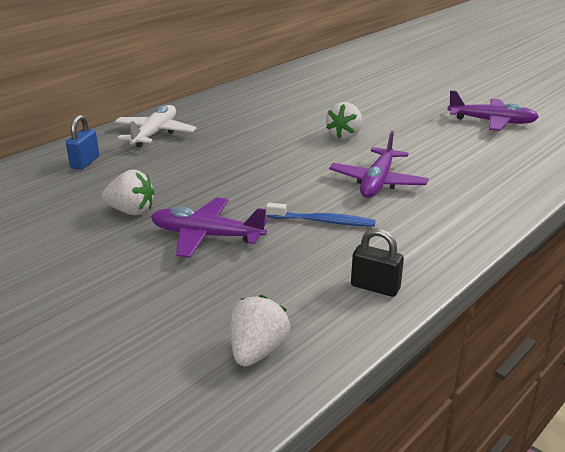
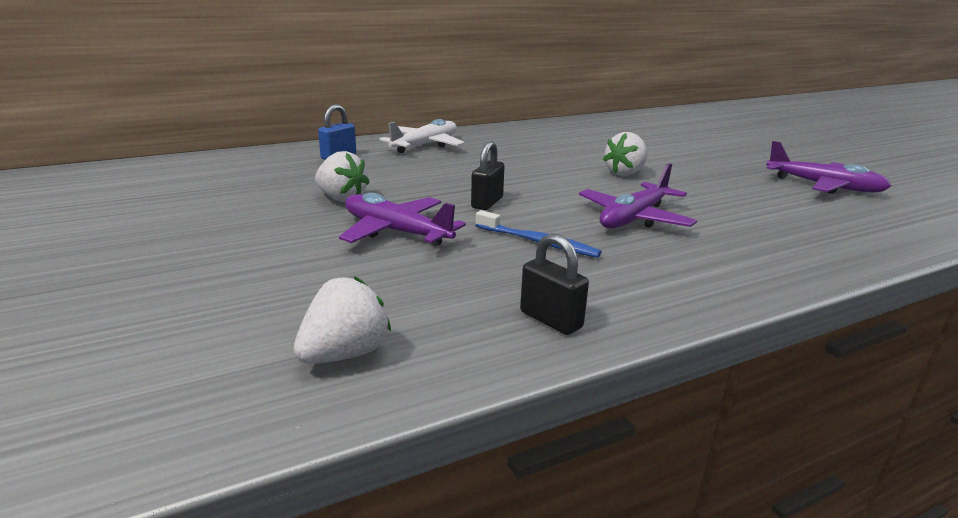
camera: 20 degrees right, 5 degrees down
(257, 190) = (487, 203): none -> black padlock

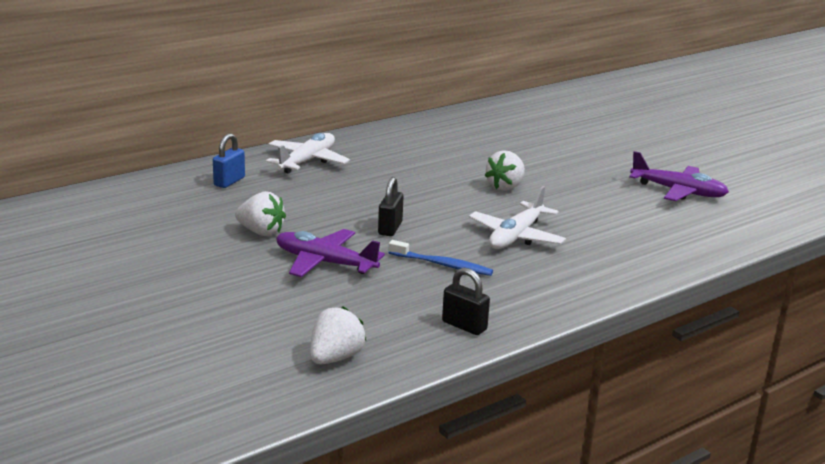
camera: 10 degrees left, 0 degrees up
(634, 218) = (516, 236): purple plane -> white plane

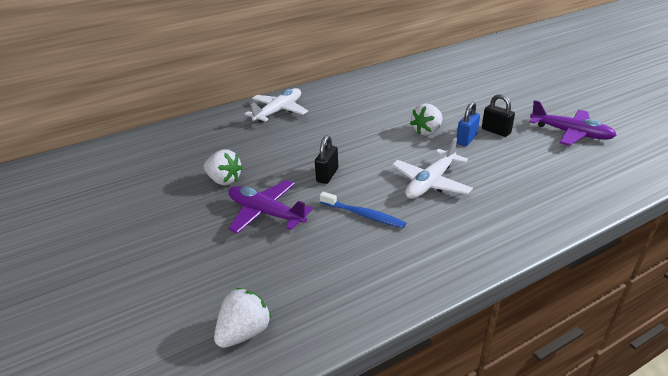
camera: 10 degrees right, 10 degrees up
(229, 181) = (216, 131): blue padlock -> blue padlock (466, 139)
(464, 326) = (372, 290): black padlock -> black padlock (496, 131)

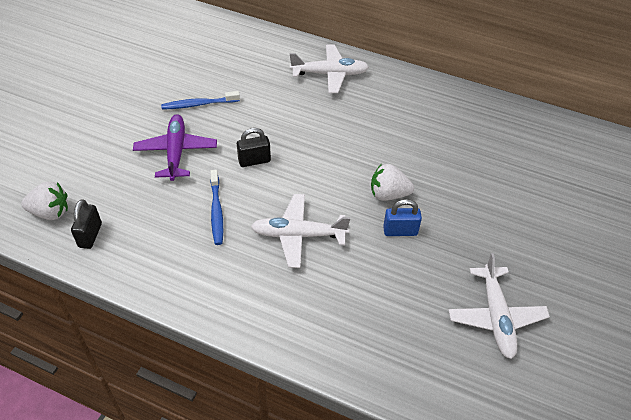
camera: 50 degrees right, 15 degrees up
(224, 180) = (198, 104): white strawberry -> blue toothbrush
(496, 131) = (439, 249): black padlock -> black padlock (90, 235)
(570, 133) = (496, 317): purple plane -> white plane

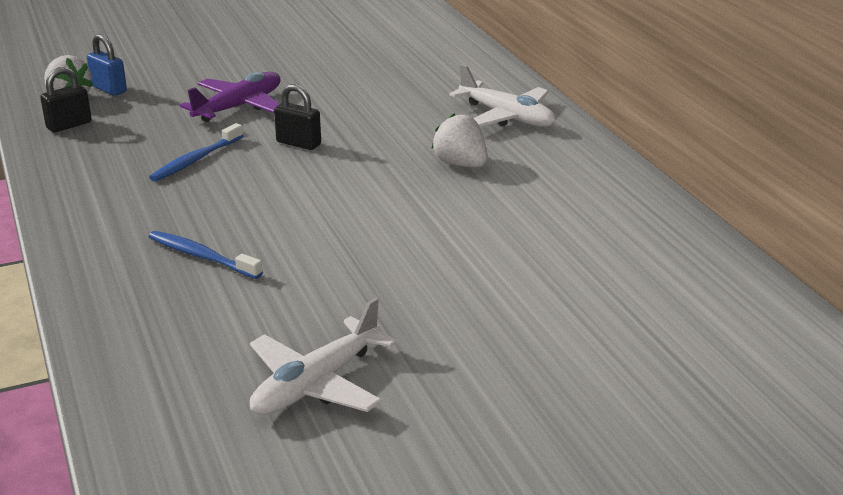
camera: 45 degrees right, 20 degrees down
(198, 104) = (323, 85): blue toothbrush -> blue toothbrush (201, 256)
(298, 235) = (236, 212): white plane -> none
(388, 194) = (389, 230): white strawberry -> white strawberry (461, 164)
(400, 231) = (345, 262): blue padlock -> blue padlock (109, 89)

